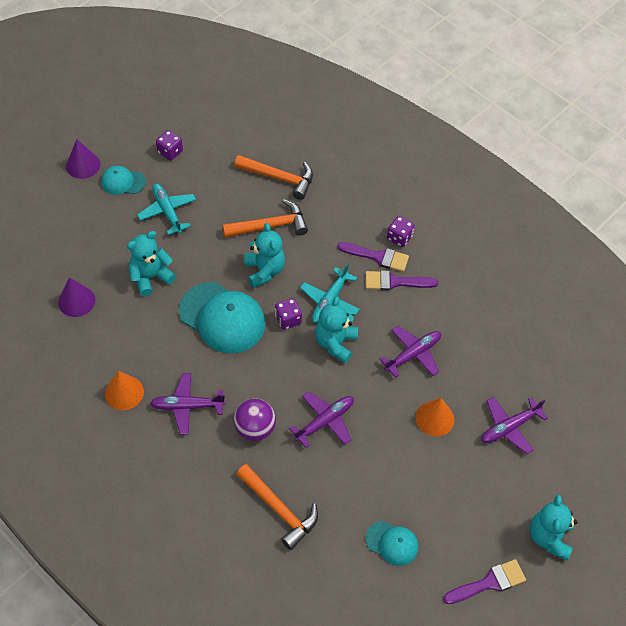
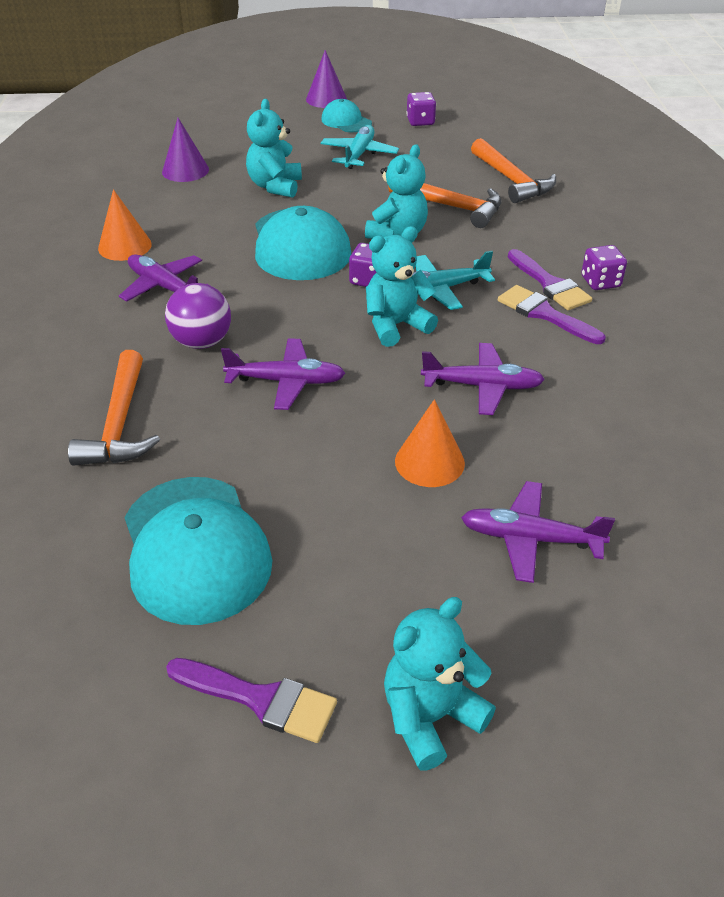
camera: 45 degrees right, 15 degrees down
(151, 277) = (275, 186): turquoise teddy bear -> turquoise teddy bear turned 90 degrees counterclockwise
(392, 543) = (195, 549): turquoise cap -> turquoise cap, size x1.90

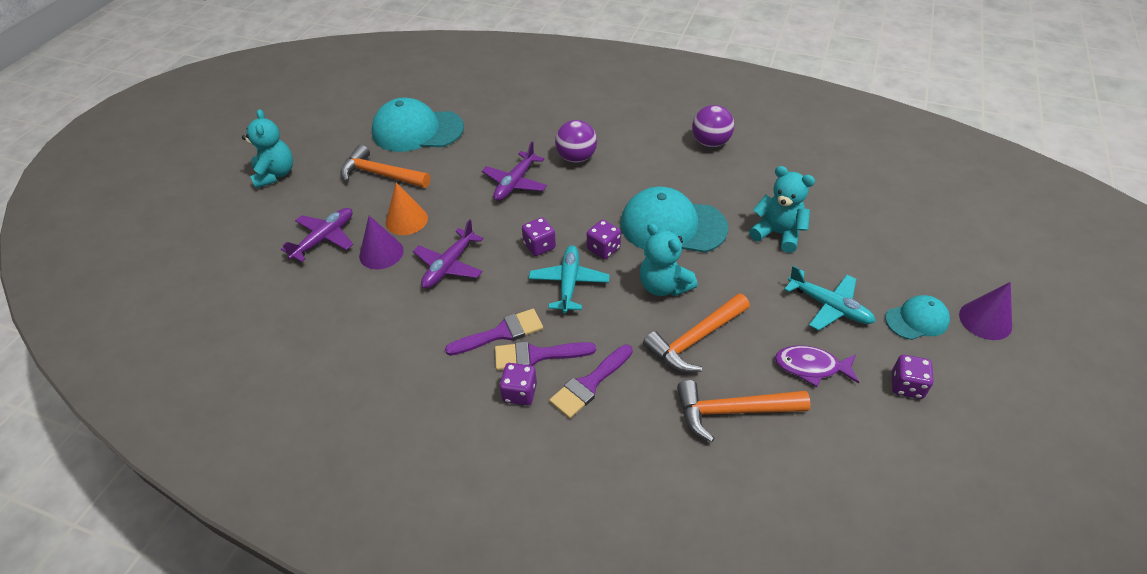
camera: 115 degrees right, 5 degrees up
(120, 424) = (522, 120): orange hammer -> orange hammer (381, 175)
(125, 246) = (710, 143): orange cone -> purple ball
(164, 287) = (647, 152): purple plane -> none
(185, 170) = (825, 188): purple cone -> purple cone (381, 253)
(261, 700) = (327, 134): purple brush -> purple brush (589, 384)
(396, 325) = (539, 246): turquoise teddy bear -> purple dice
(435, 155) = (811, 367): none -> purple fish

